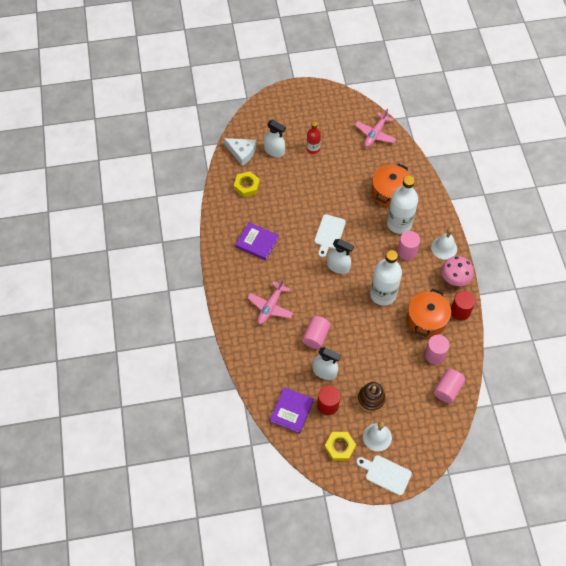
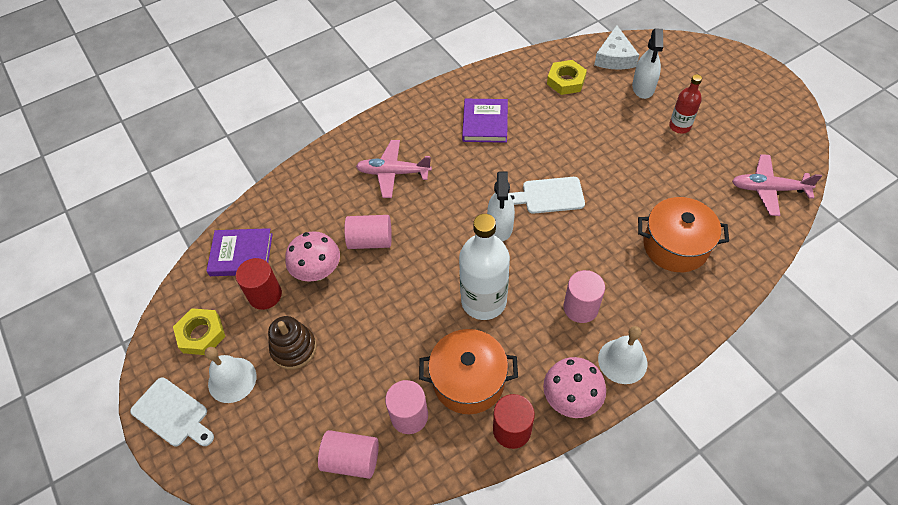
camera: 70 degrees right, 5 degrees down
(324, 371) = (318, 271): white spray bottle -> pink mushroom
(385, 474) = (172, 414): white cutting board -> white cutting board turned 120 degrees clockwise
(399, 223) = (626, 278): white bottle -> none

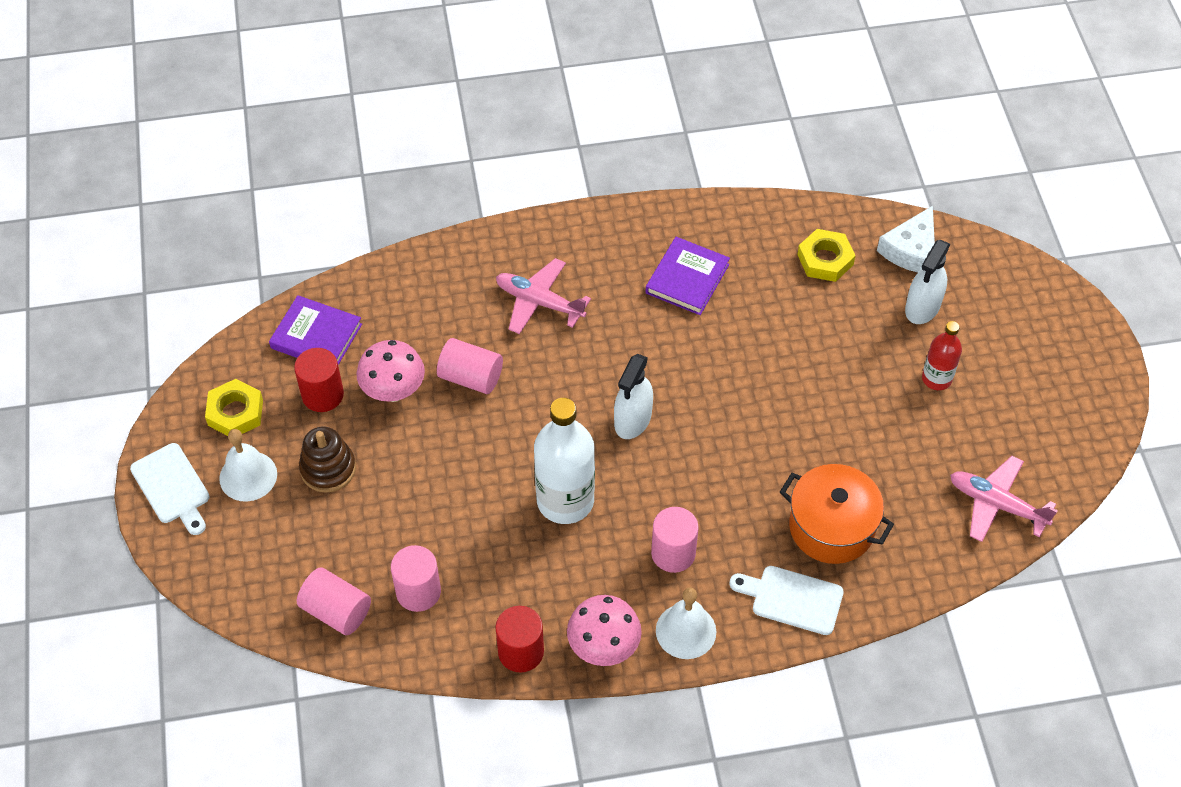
camera: 20 degrees right, 0 degrees up
(468, 380) = (501, 581): orange pot -> none
(549, 196) = (714, 405): white cutting board -> white cutting board (792, 599)

